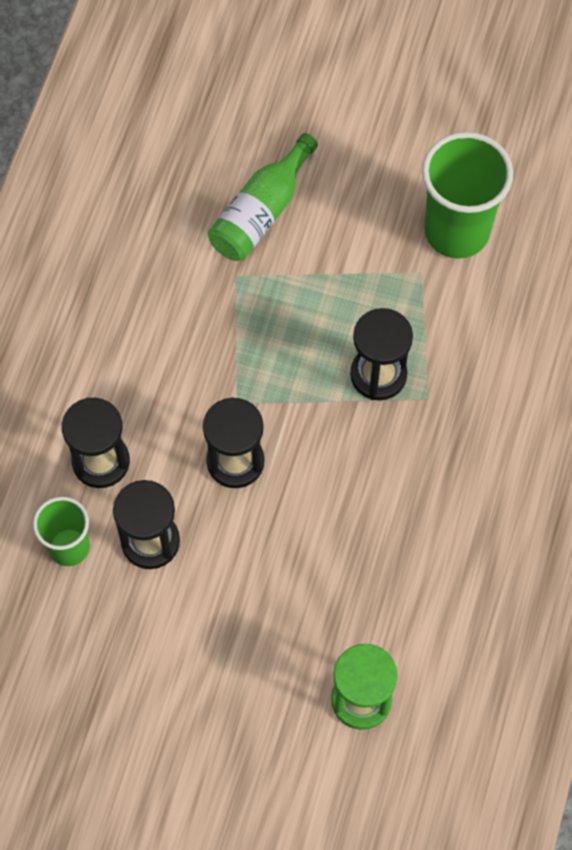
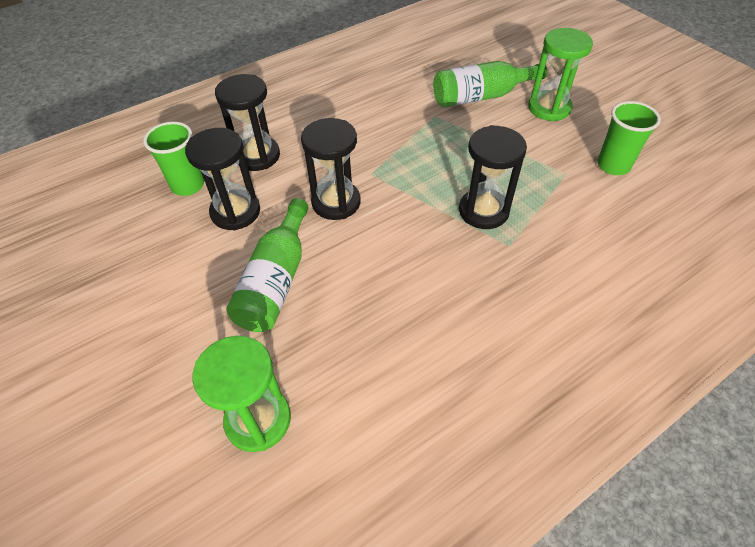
camera: 40 degrees right, 15 degrees down
(260, 581) = (276, 280): none -> green bottle
(344, 184) = (549, 108): none -> green hourglass
(456, 231) = (613, 165): green cup -> green cup, size x0.59

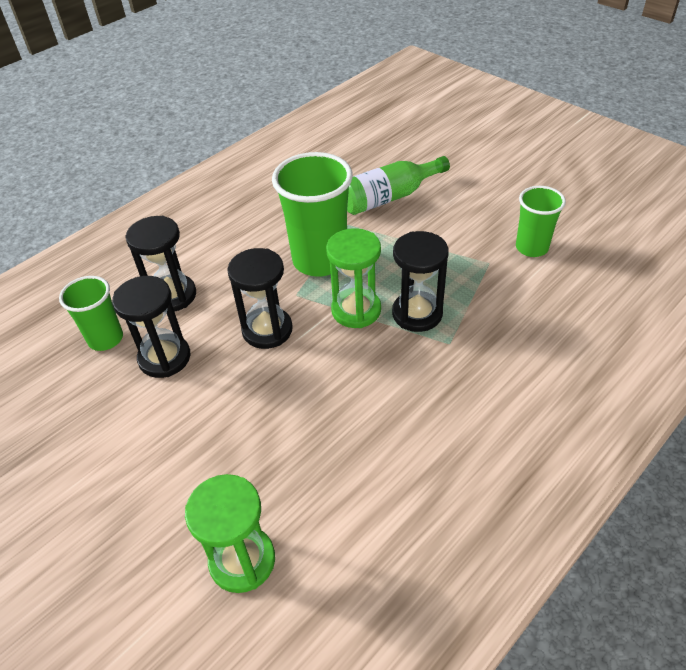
camera: 10 degrees left, 5 degrees down
(276, 280) = (225, 420): green bottle -> none
(401, 145) = (320, 260): none -> green cup
(549, 108) = (458, 199): green hourglass -> green hourglass (356, 310)

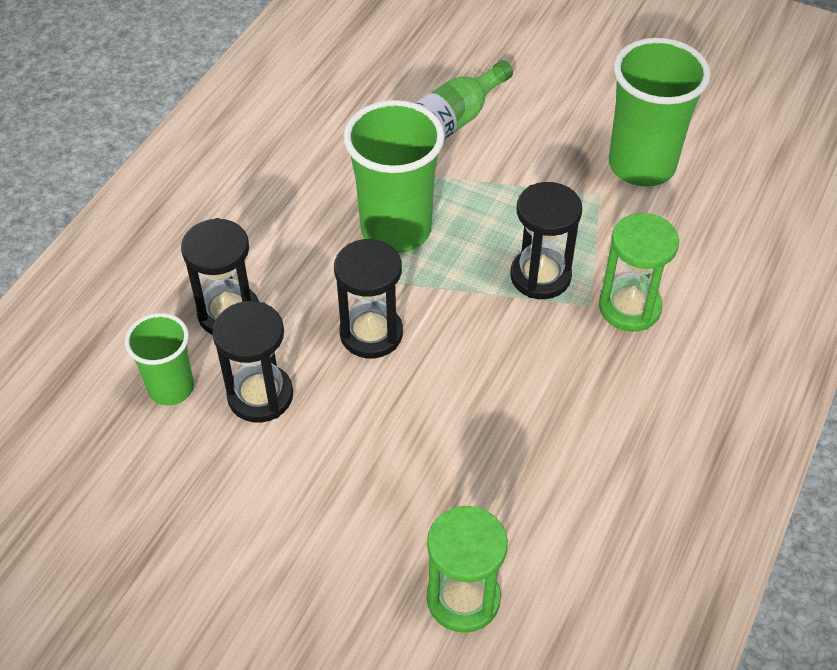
camera: 20 degrees left, 5 degrees up
(356, 310) = (467, 286): green hourglass -> green hourglass (629, 307)
(531, 248) = (641, 165): green cup -> green cup, size x1.70

